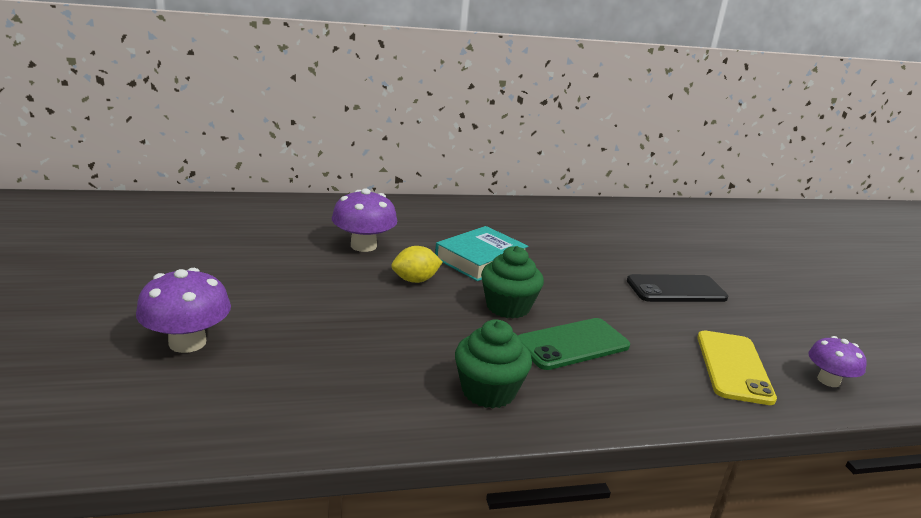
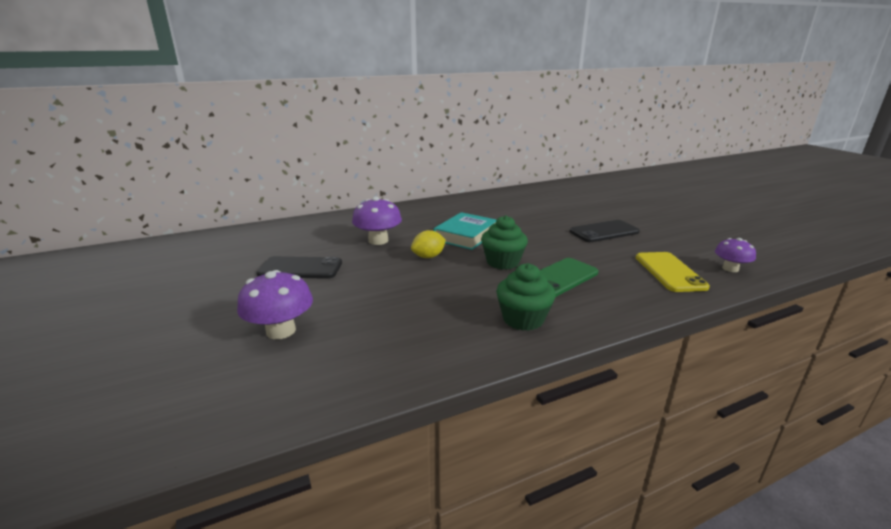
camera: 10 degrees left, 0 degrees up
(249, 266) = (300, 268): none -> black phone

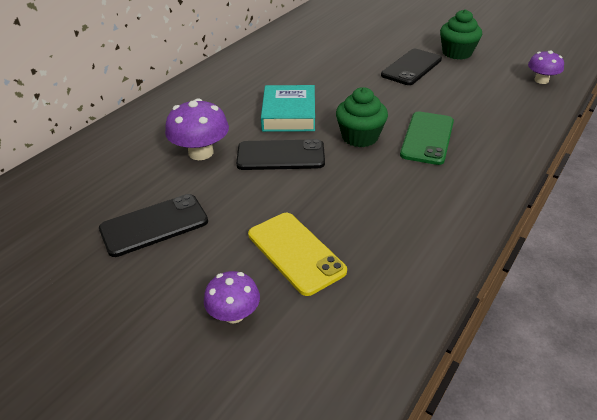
camera: 30 degrees left, 15 degrees up
(281, 331) = (234, 314): purple mushroom -> purple mushroom, size x0.64
(428, 256) = (280, 156): yellow lemon -> black phone
(523, 319) = (443, 198): green cupcake -> green cupcake (457, 53)
(669, 272) = (503, 99): yellow phone -> yellow phone (296, 252)

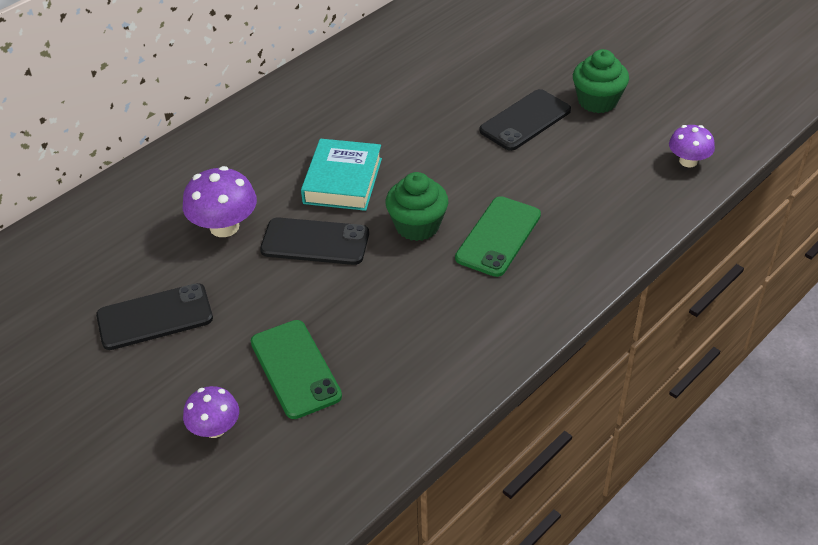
camera: 10 degrees right, 5 degrees up
(296, 252) = (295, 369): yellow phone -> green phone

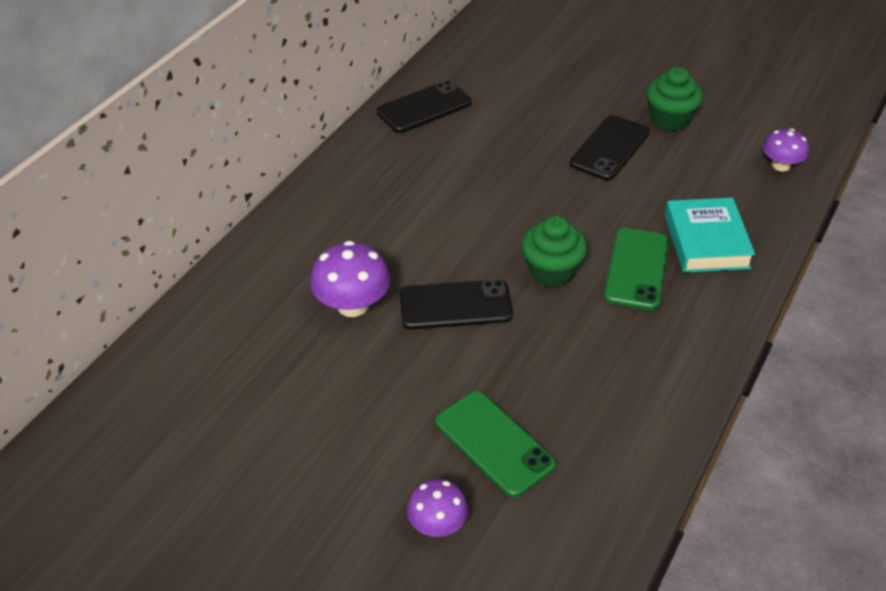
camera: 15 degrees left, 0 degrees up
(155, 317) = (320, 415): black phone -> black phone (424, 107)
(342, 181) = (455, 237): turquoise book -> turquoise book (706, 241)

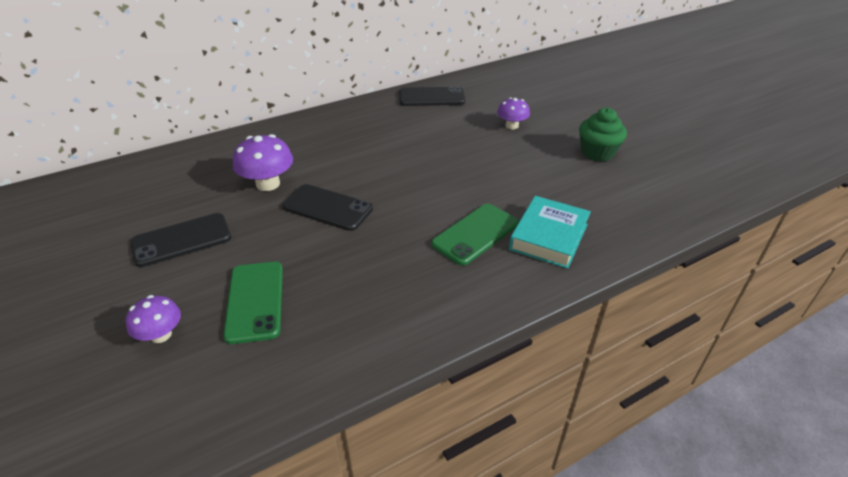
camera: 30 degrees right, 5 degrees down
(552, 271) = (413, 212): green cupcake -> none
(609, 148) = (533, 155): black phone -> black phone (182, 240)
(781, 165) = (663, 209): purple mushroom -> purple mushroom (512, 126)

